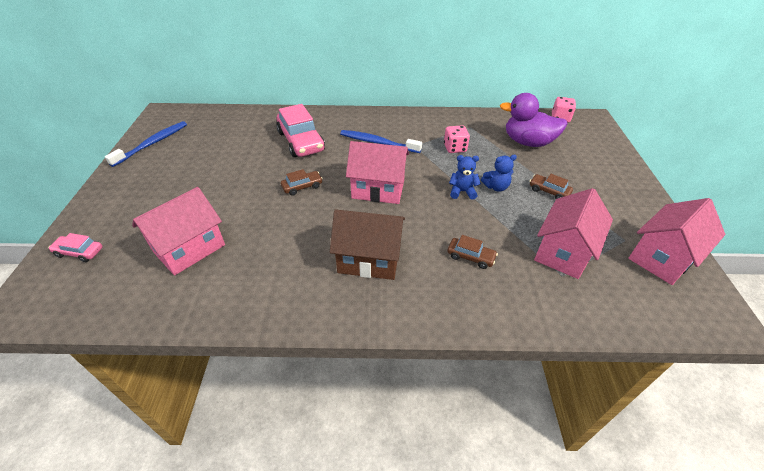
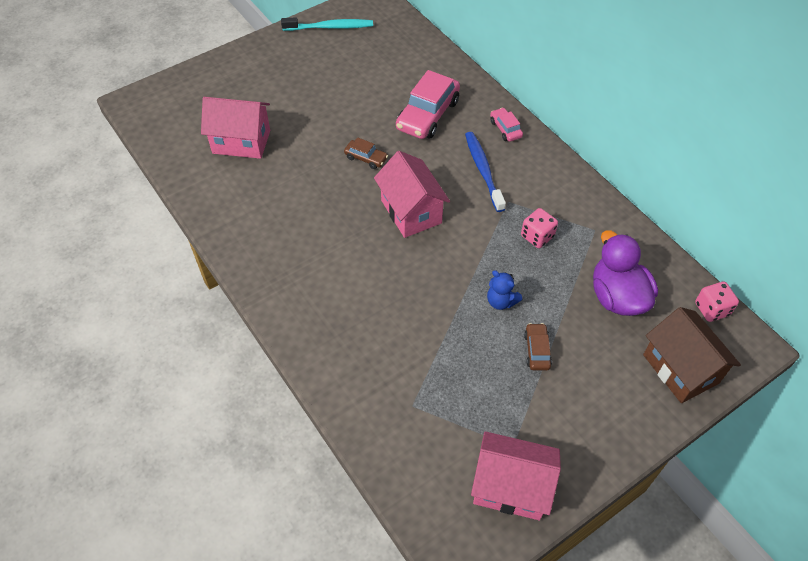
camera: 55 degrees right, 10 degrees up
(79, 252) = (192, 89): pink car -> pink car (505, 129)
(152, 143) = (330, 27): blue toothbrush -> turquoise toothbrush
(369, 259) = (318, 255): brown house -> brown house (680, 369)
(462, 191) = (467, 277): blue teddy bear -> none
(470, 257) = (379, 324): brown car -> none
(563, 252) = (447, 395): pink house -> none

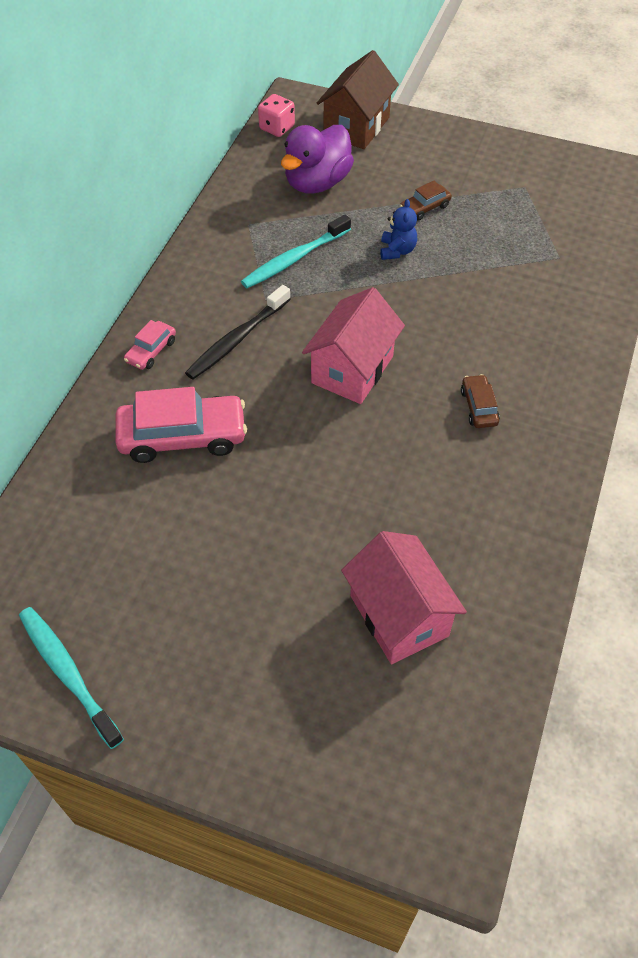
camera: 125 degrees left, 0 degrees up
(366, 158) = (309, 456): brown car -> brown car (478, 407)
(483, 170) = (237, 339): blue toothbrush -> black toothbrush
(510, 487) = (557, 174): pink house -> none
(537, 236) = (294, 259): pink dice -> turquoise toothbrush

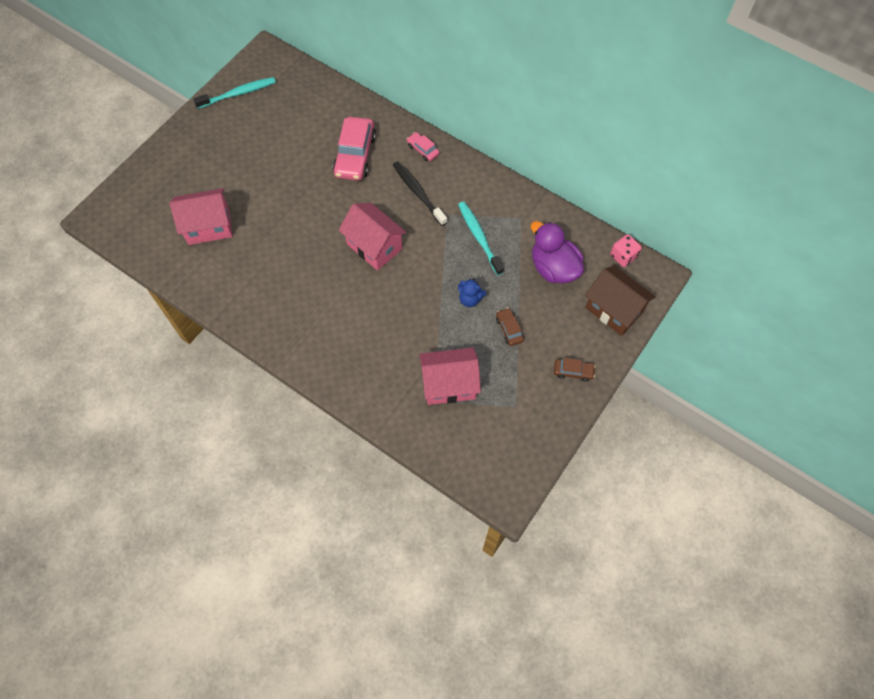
camera: 105 degrees right, 10 degrees up
(478, 407) = (322, 305): brown car -> brown car (573, 371)
(529, 248) = (449, 384): none -> pink house

